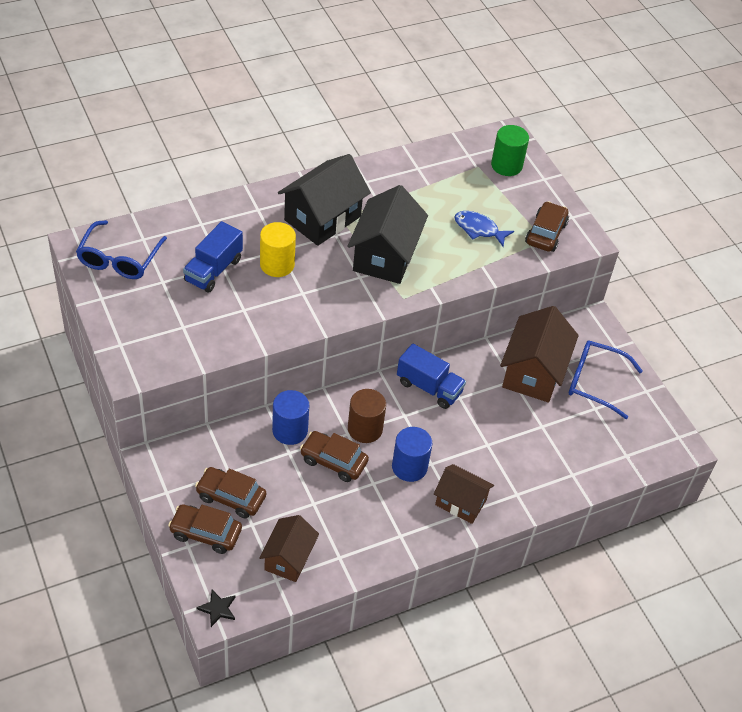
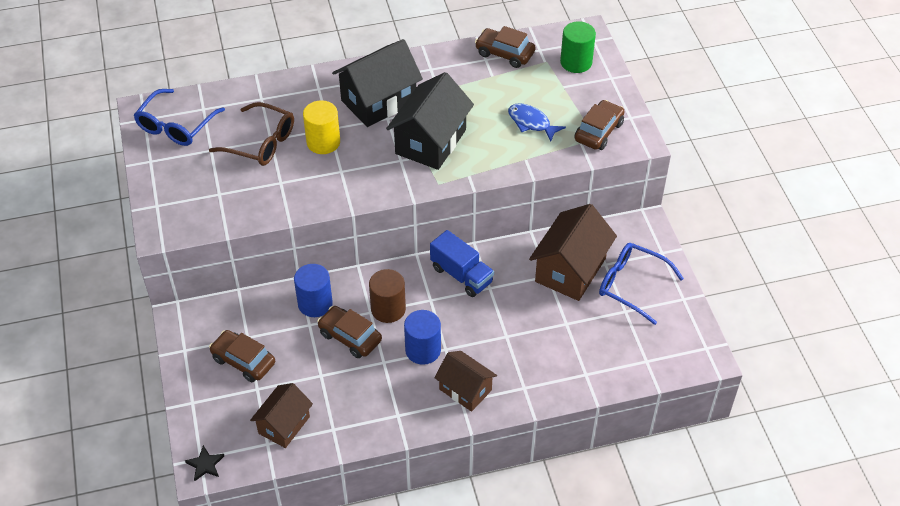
camera: 15 degrees right, 0 degrees up
(205, 533) = (211, 392): brown car -> brown car (504, 53)
(213, 270) = (261, 143): blue truck -> brown glasses

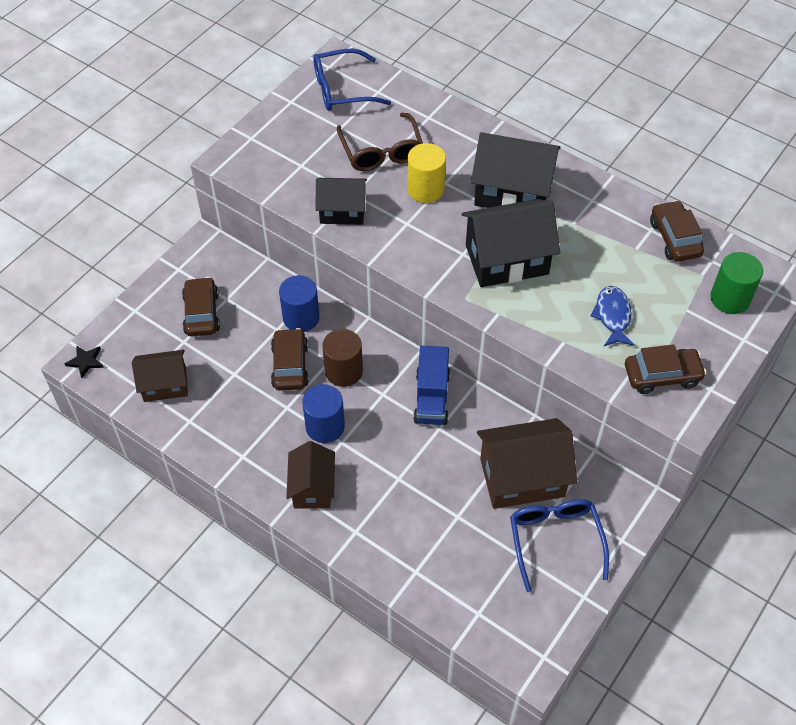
camera: 50 degrees right, 5 degrees up
(289, 198) = (342, 211): none -> black house

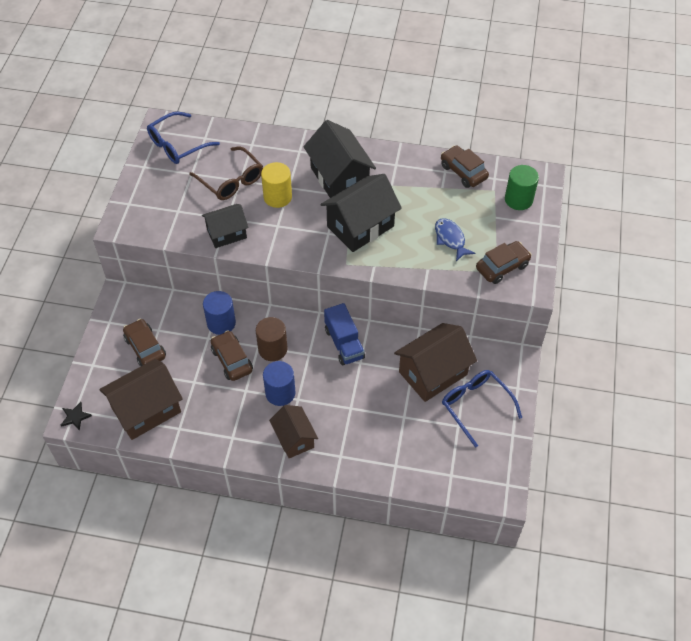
camera: 25 degrees left, 0 degrees up
(165, 385) = (146, 410): brown house -> brown house, size x1.60
(512, 192) = (339, 178): black house -> black house turned 75 degrees clockwise

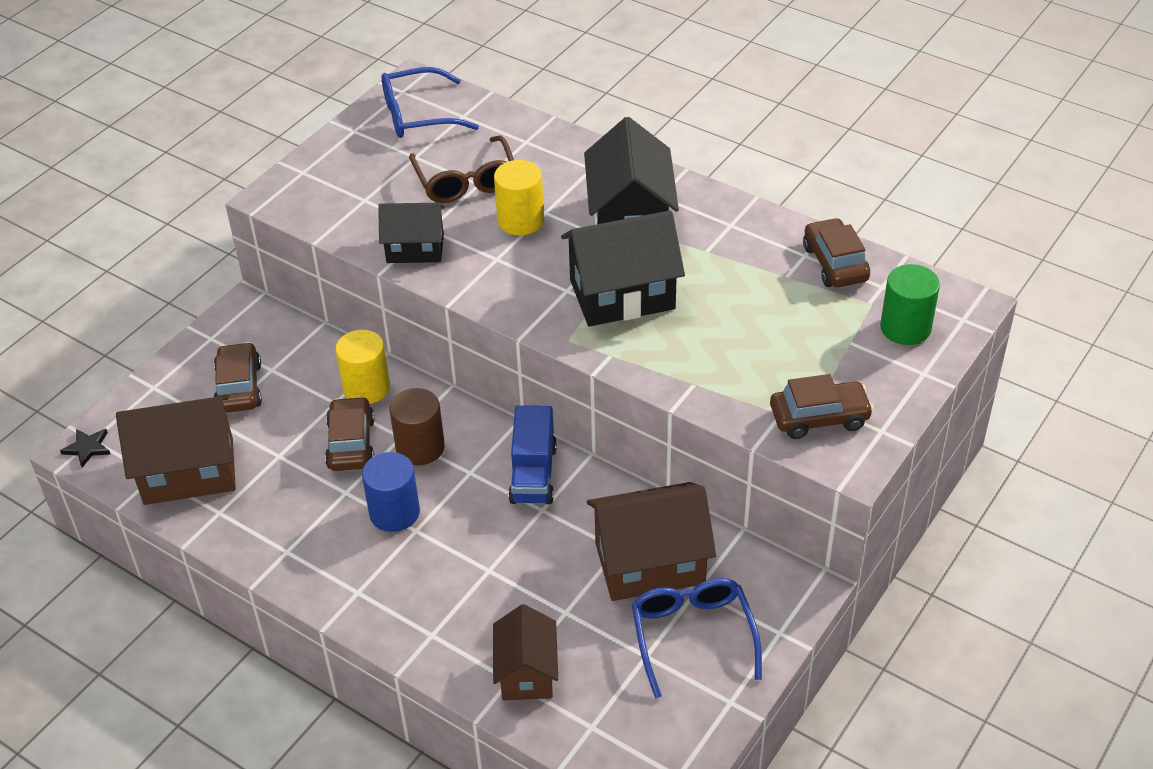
camera: 25 degrees right, 10 degrees down
(221, 323) = (366, 388): blue cylinder -> yellow cylinder
(294, 438) = (376, 584): brown house -> brown house (526, 672)
(450, 239) = (756, 353): blue fish -> none

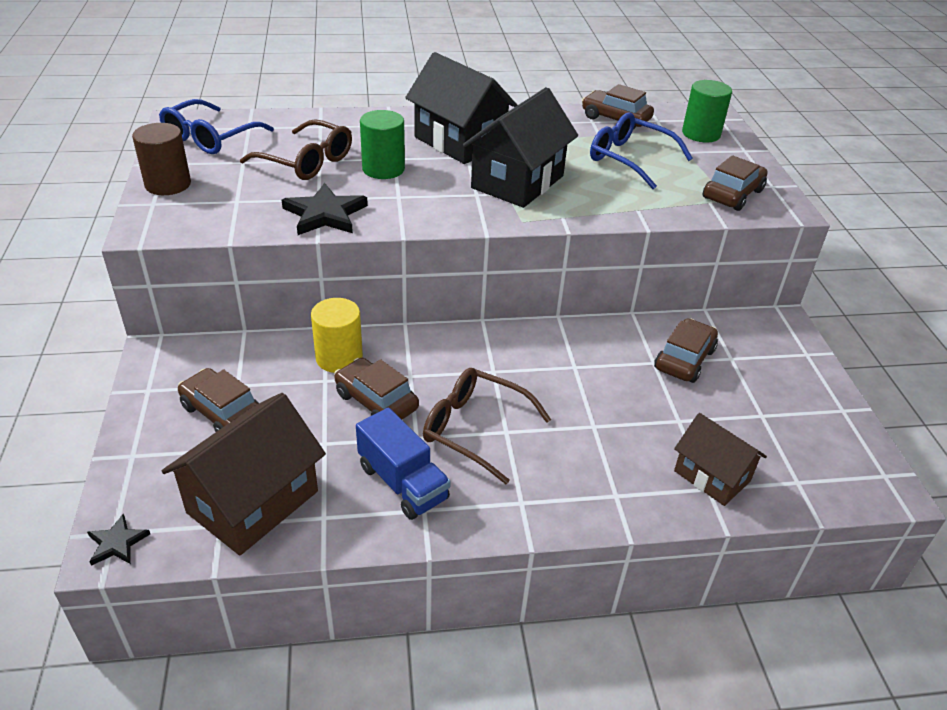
camera: 45 degrees left, 5 degrees down
(394, 512) = (474, 429): blue cylinder -> brown glasses
(415, 248) = (325, 214): black house -> black star
(420, 447) = (435, 375): brown cylinder -> brown cylinder (168, 184)
(520, 220) = (383, 169): yellow cylinder -> green cylinder
(533, 474) = (538, 348): blue truck -> blue truck (402, 483)
(649, 563) = (684, 359): brown house -> brown car
(692, 635) = (768, 386): blue glasses -> blue glasses (629, 159)

